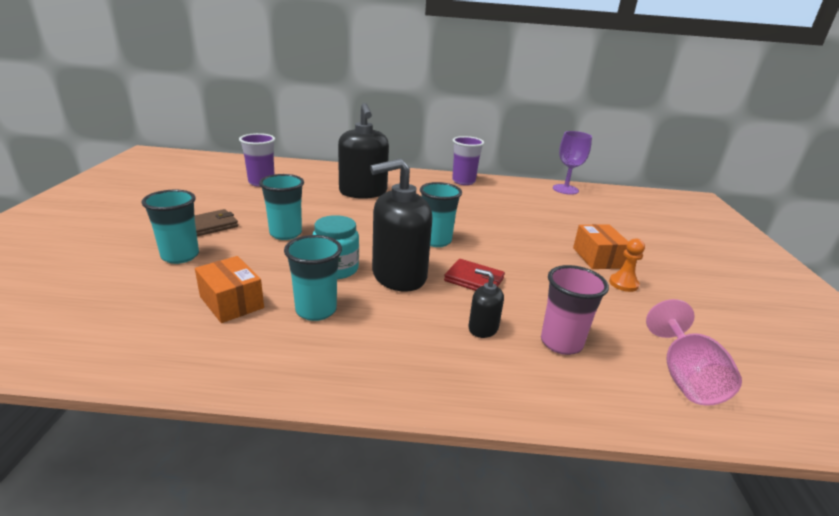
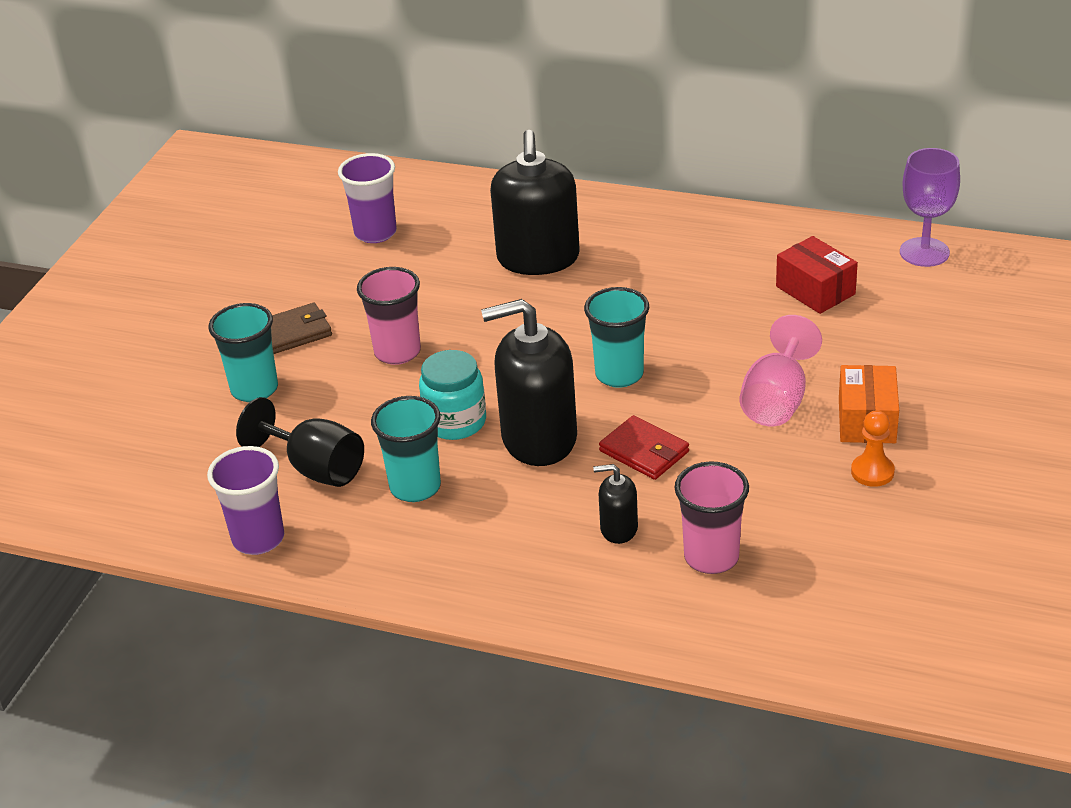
camera: 20 degrees right, 10 degrees up
(231, 302) = (315, 468): orange box -> black goblet
(285, 234) = (397, 352): turquoise cup -> pink cup
(463, 181) = (732, 229): purple cup -> purple cup (258, 539)
(483, 328) = (618, 529): black soap dispenser -> black soap dispenser turned 45 degrees counterclockwise
(523, 203) = (815, 290): none -> red box
(685, 377) = (844, 616): pink goblet -> pink goblet (777, 401)

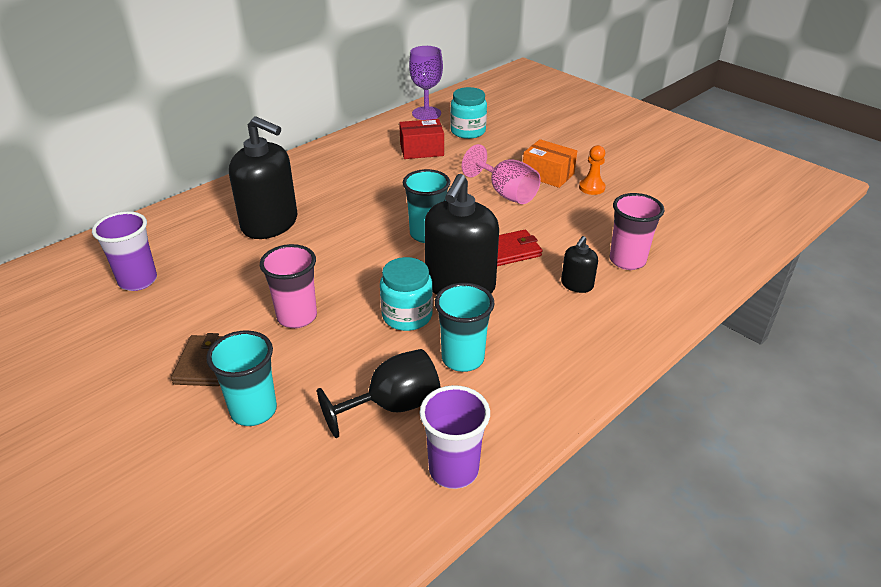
camera: 65 degrees left, 0 degrees up
(913, 307) = (468, 131): none -> turquoise jar

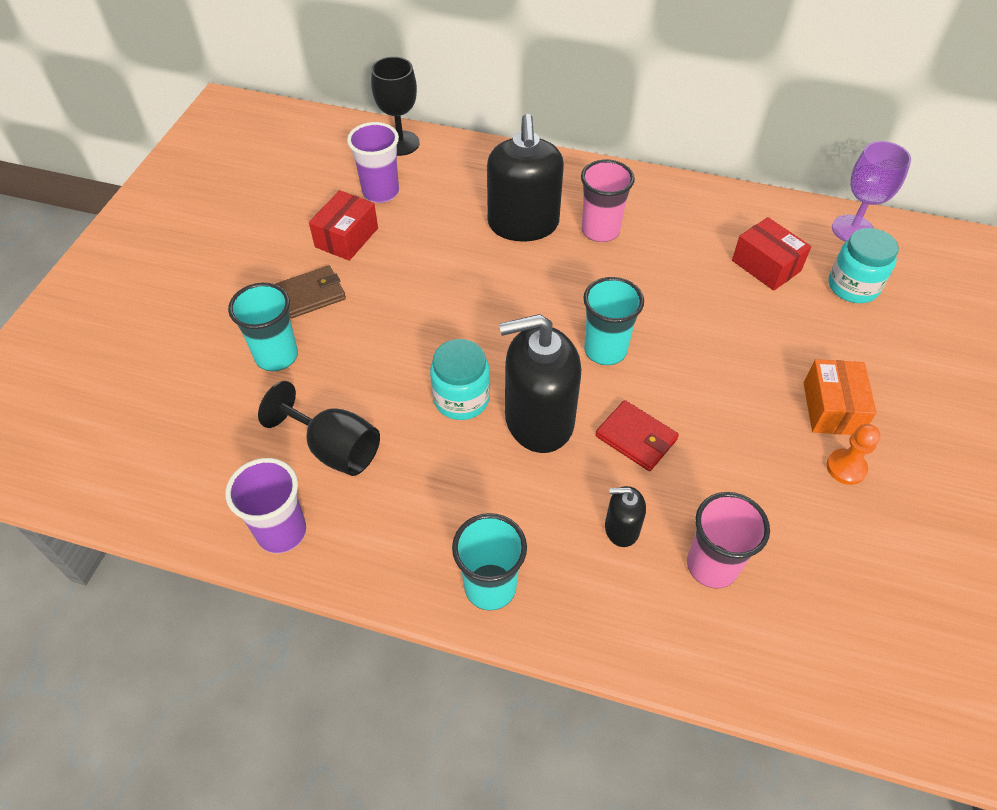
camera: 60 degrees right, 15 degrees up
(95, 250) = (400, 143): none -> black goblet
(164, 318) = (346, 237): none -> red box
(297, 317) = (405, 319): pink cup -> pink cup (600, 231)
(462, 359) = (428, 473): turquoise cup -> turquoise cup (490, 587)
(506, 193) = (749, 384): pink goblet -> none

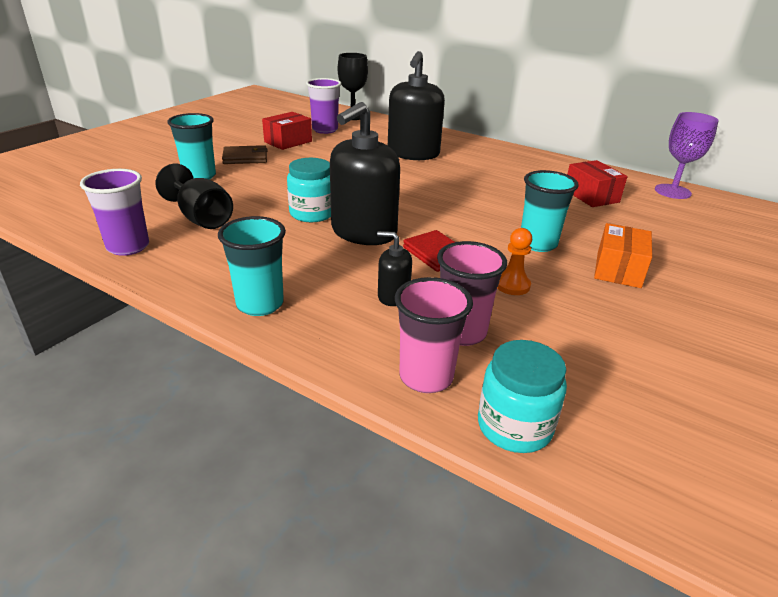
camera: 15 degrees right, 20 degrees down
(538, 420) = (363, 232): black soap dispenser -> black soap dispenser turned 60 degrees counterclockwise
(600, 231) = (468, 164): pink cup -> pink cup (426, 377)
(605, 350) = (438, 211): turquoise cup -> turquoise cup (538, 244)
(846, 468) = (618, 303): orange pawn -> orange pawn (512, 285)
(853, 286) = (662, 215): turquoise jar -> turquoise jar (514, 426)

